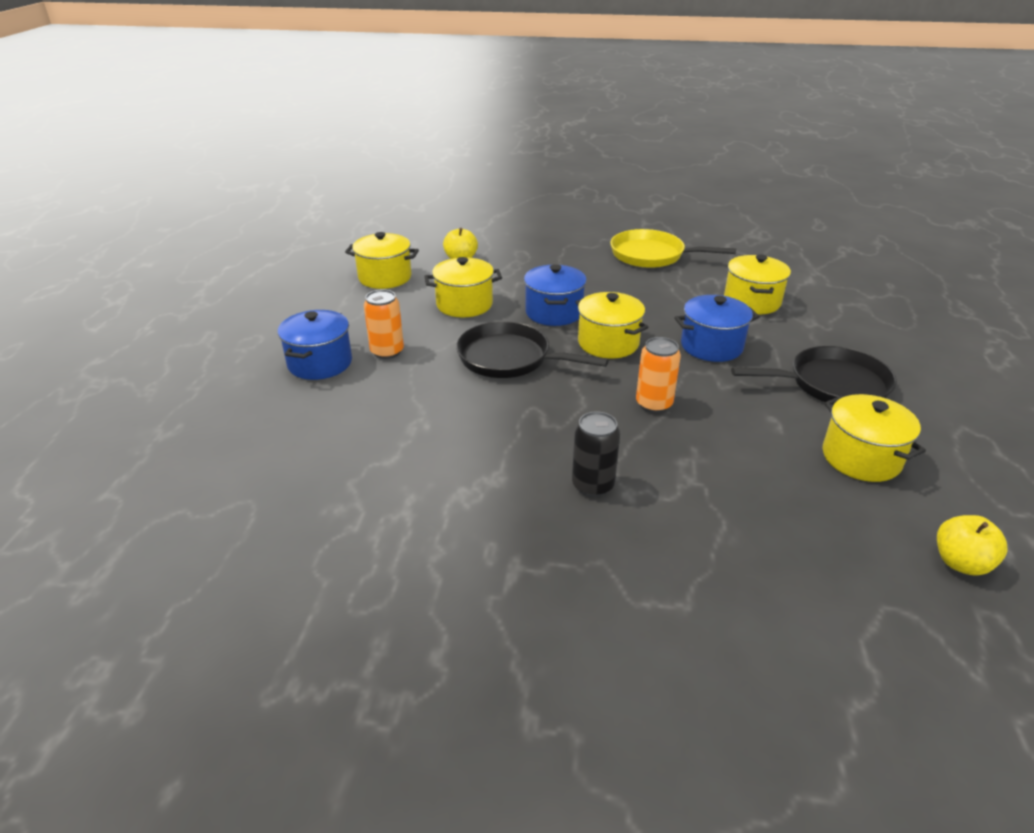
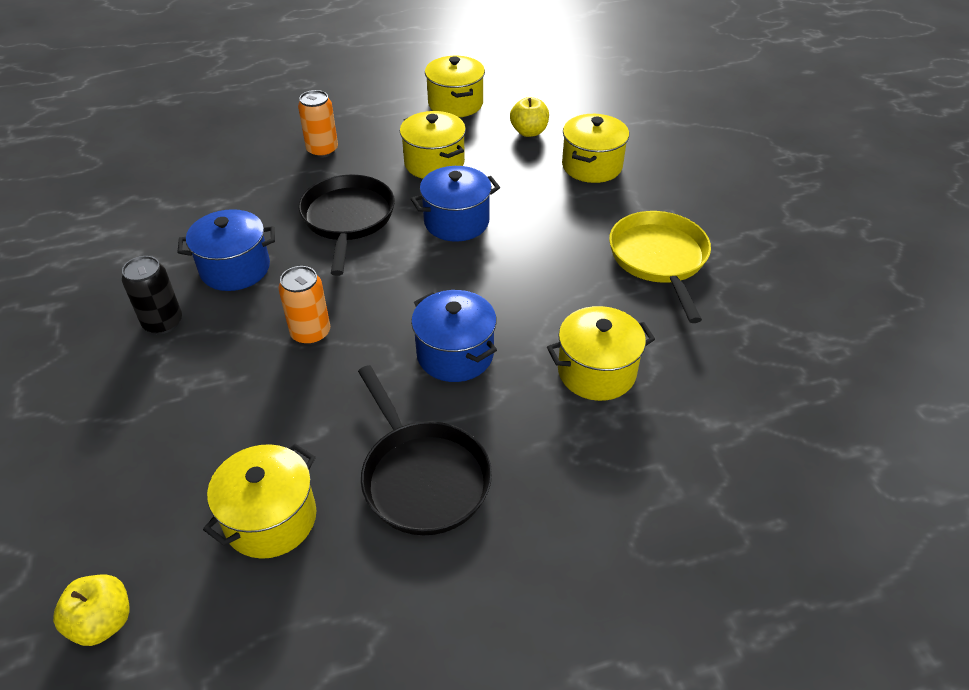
camera: 65 degrees right, 10 degrees up
(320, 363) = (286, 125): blue pot -> blue pot (235, 268)
(608, 343) = (414, 274): yellow pot -> yellow pot (592, 166)

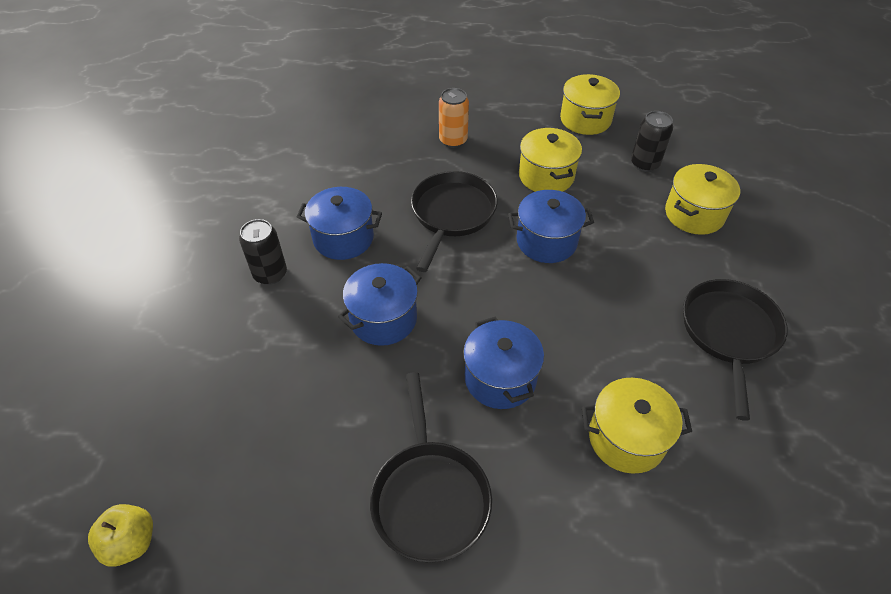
camera: 20 degrees right, 5 degrees up
(271, 519) = (290, 492): yellow pot -> none
(310, 333) = (383, 319): orange can -> blue pot
(529, 132) = (644, 164): yellow apple -> black can
(659, 259) = (729, 334): yellow pan -> black pan

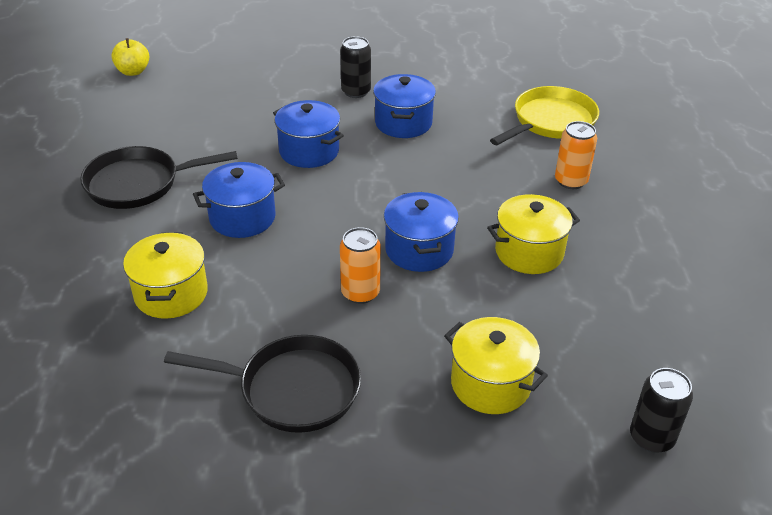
camera: 85 degrees right, 10 degrees down
(362, 139) = (550, 122): none -> yellow pan
(451, 214) = (448, 184): black pan -> none
(585, 119) = (659, 291): yellow pot -> none
(606, 284) = (360, 293): none -> orange can
(644, 164) = (581, 344): black can -> black can (651, 437)

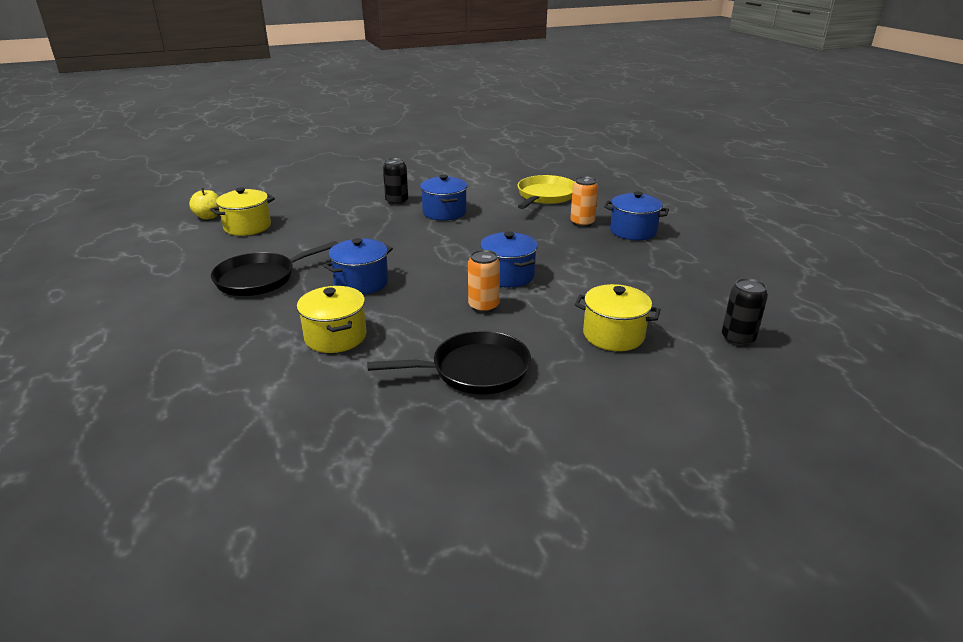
camera: 20 degrees left, 10 degrees down
(309, 151) = (386, 238): blue pot -> blue pot (633, 231)
(529, 252) = (584, 262): yellow pot -> yellow pot (247, 227)

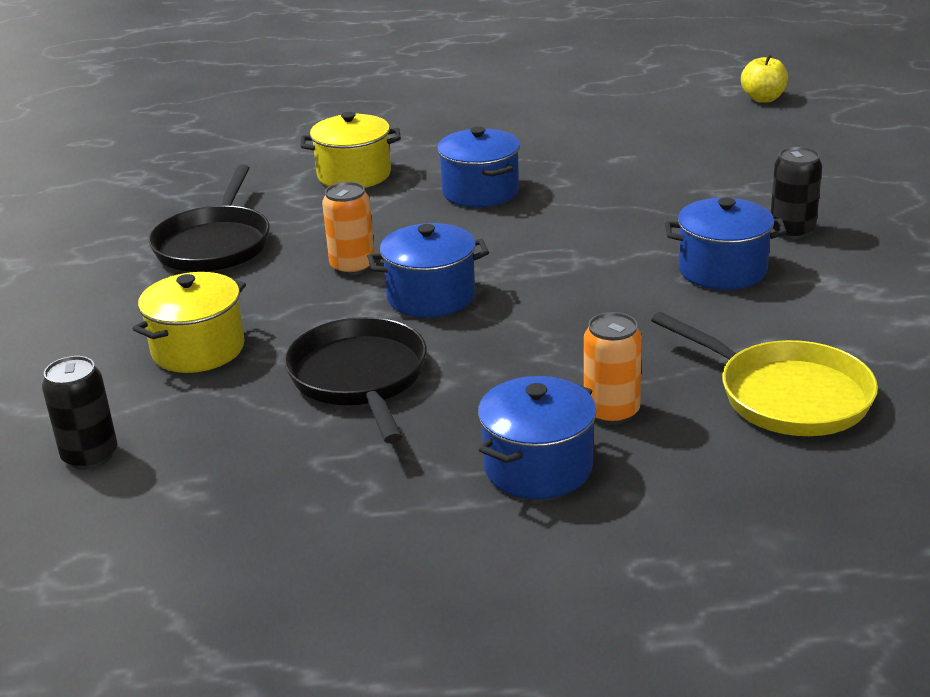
camera: 110 degrees right, 0 degrees up
(247, 227) = (713, 123): yellow pot -> none
(261, 278) = (532, 135): black pan -> black pan (360, 379)

